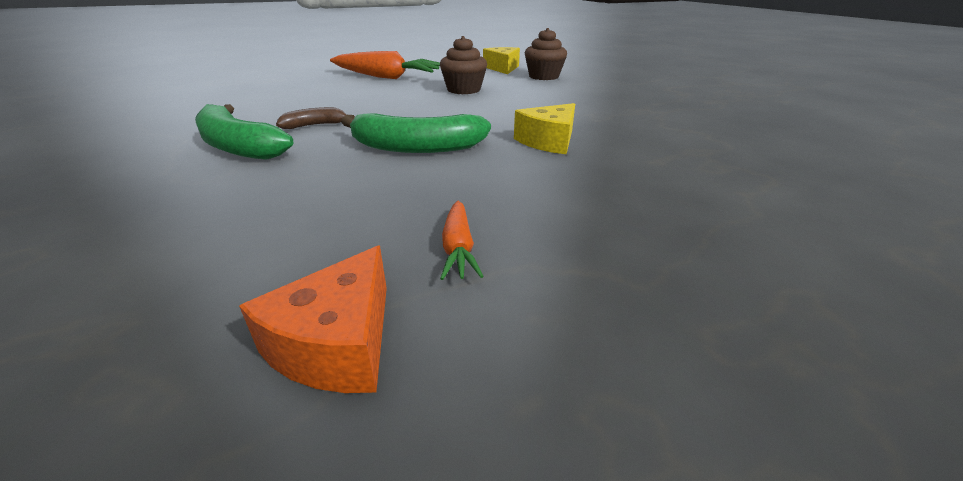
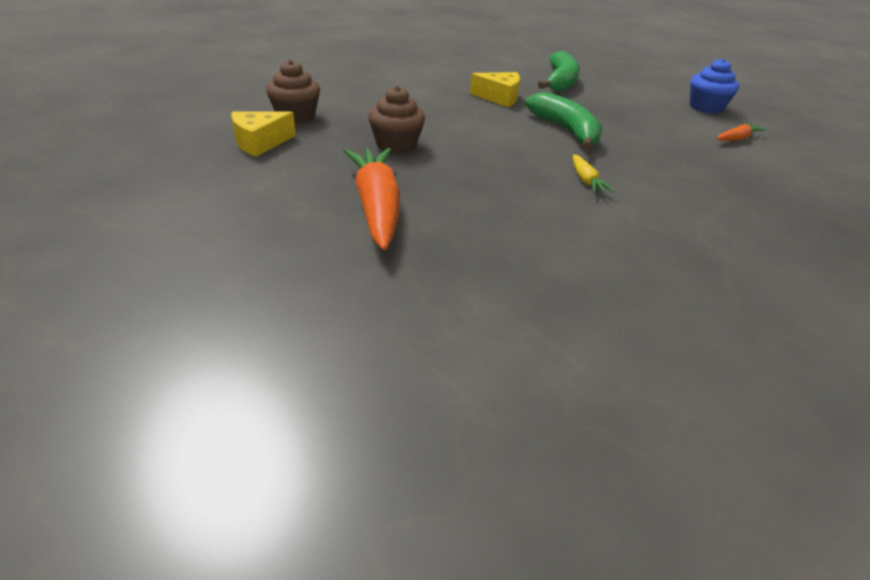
camera: 120 degrees left, 5 degrees up
(238, 146) = (664, 192): green banana -> green banana (560, 82)
(315, 125) = (586, 181): brown banana -> yellow carrot
(338, 344) = (706, 107): orange cheese -> blue cupcake
(458, 248) = (639, 101): orange carrot -> orange carrot (737, 138)

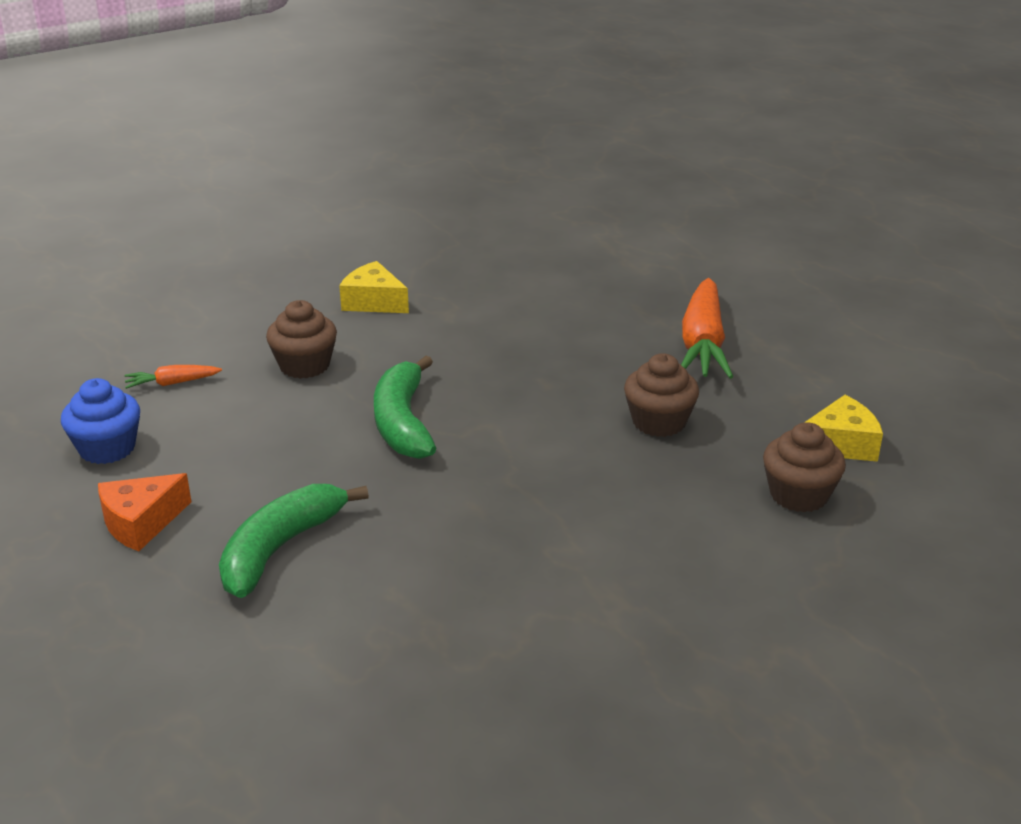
camera: 160 degrees left, 5 degrees down
(499, 98) = (442, 510): yellow cheese -> yellow cheese (373, 302)
(586, 181) = (458, 347): yellow carrot -> none
(635, 85) = (141, 523): none -> orange cheese
(676, 156) = (304, 365): none -> brown cupcake

